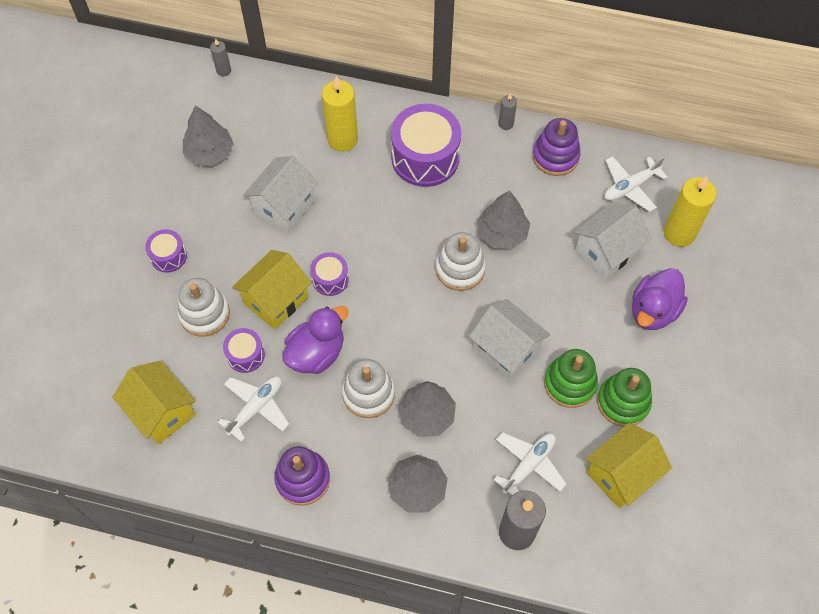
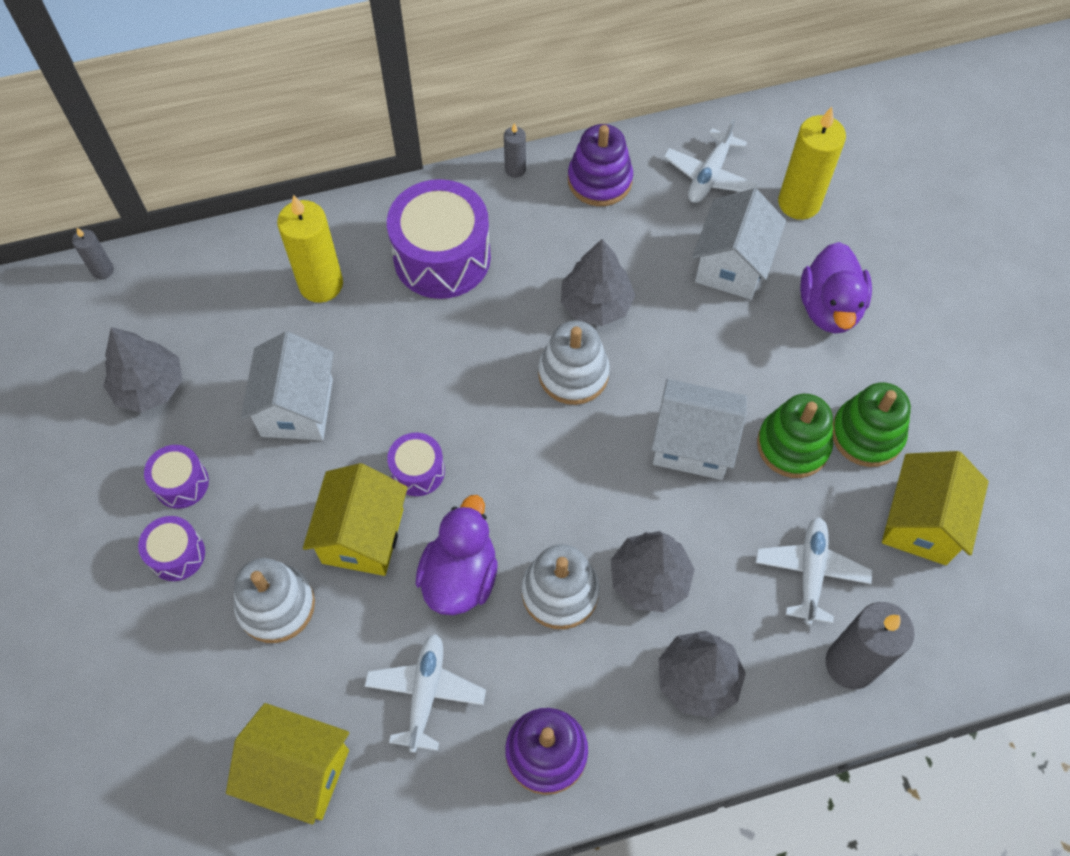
camera: 30 degrees left, 0 degrees up
(245, 355) = (367, 630): purple drum -> purple drum (181, 483)

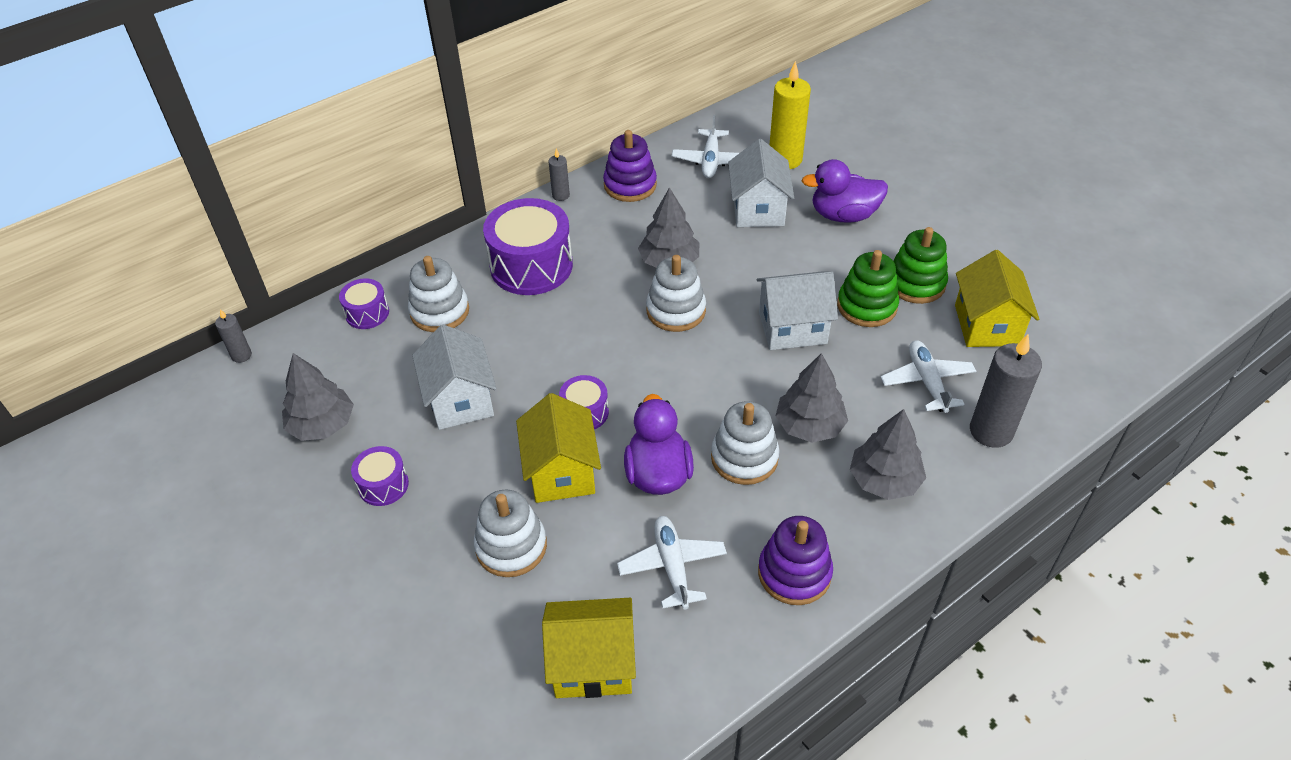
camera: 20 degrees left, 15 degrees down
(177, 554) = (404, 538): purple drum -> purple drum (367, 313)
(321, 284) = (439, 311): yellow candle -> white stacking toy
(829, 308) = (843, 215): purple duck -> purple duck turned 105 degrees clockwise

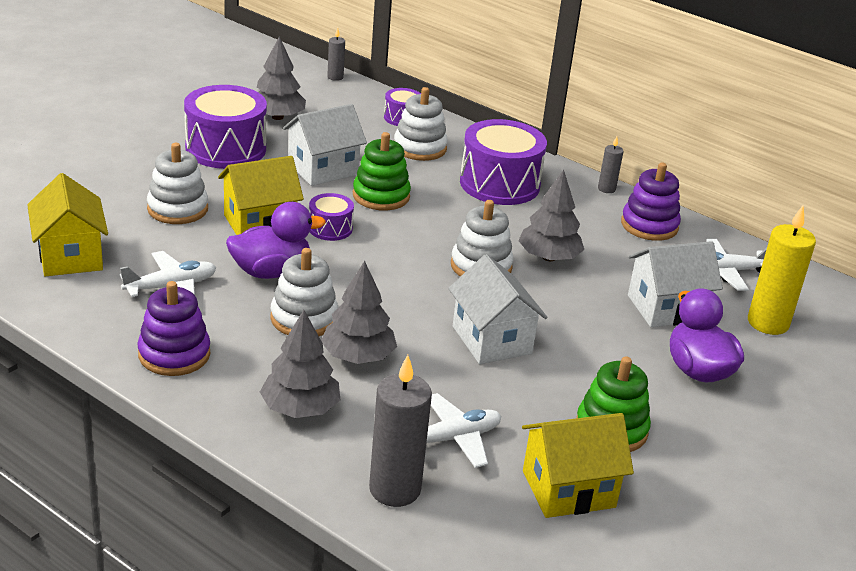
camera: 70 degrees right, 15 degrees down
(383, 485) = (225, 149): purple drum -> purple drum, size x1.98
(867, 306) = (552, 391): green stacking toy -> green stacking toy (381, 196)

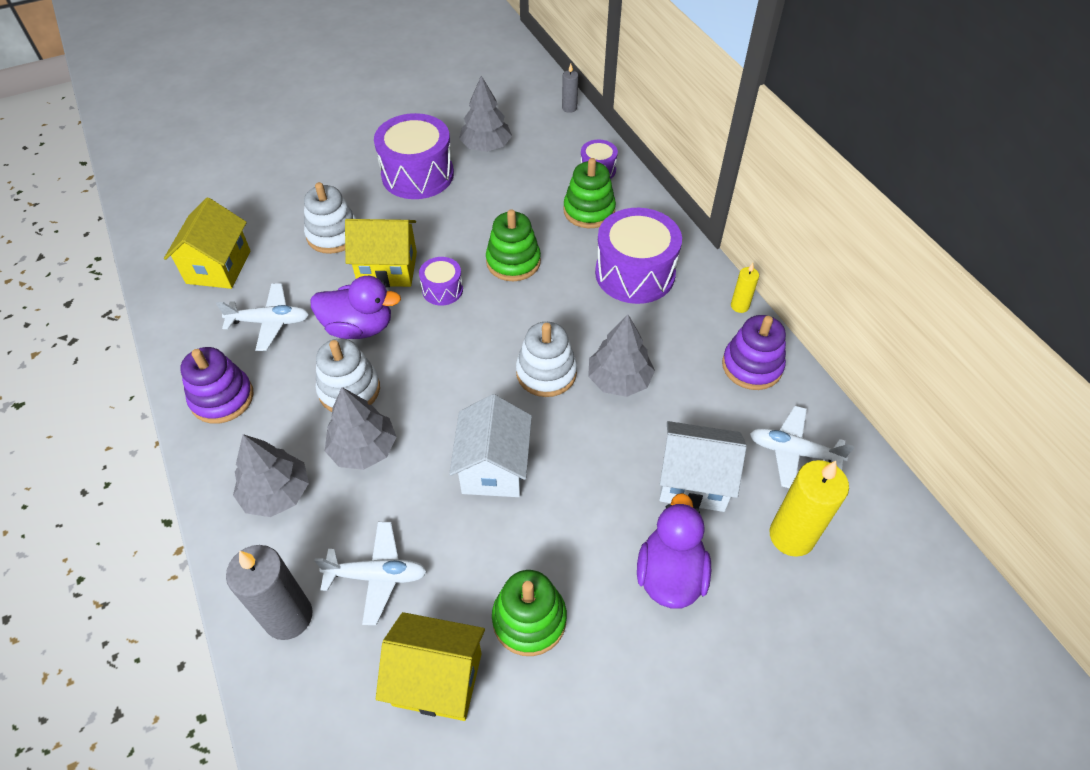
camera: 30 degrees right, 20 degrees up
(323, 169) = (483, 217): white house -> none
(420, 148) = (589, 211): white stacking toy -> green stacking toy
(606, 189) = (739, 306): grey candle -> yellow candle

